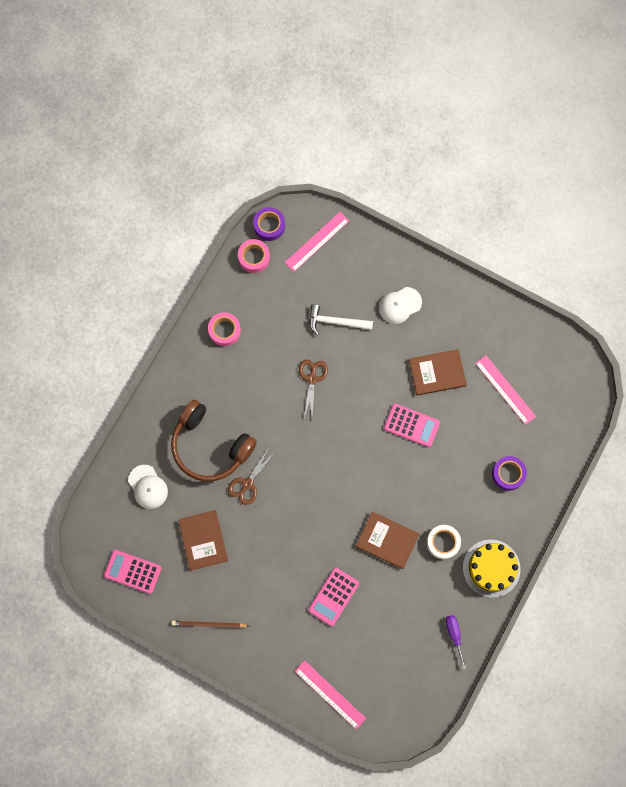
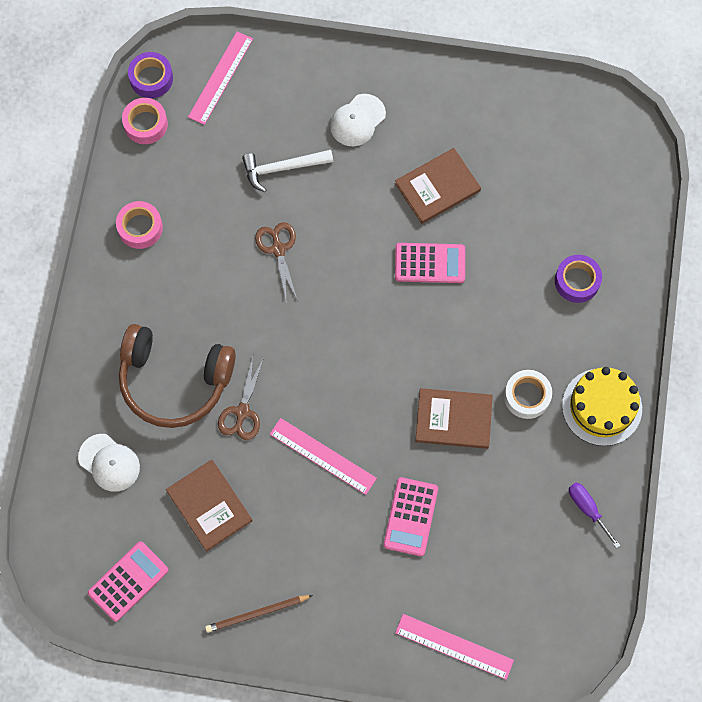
camera: 20 degrees left, 5 degrees down
(132, 571) = (128, 581): pink calculator -> pink calculator turned 135 degrees clockwise
(505, 389) = (532, 178): pink ruler -> pink ruler (322, 456)

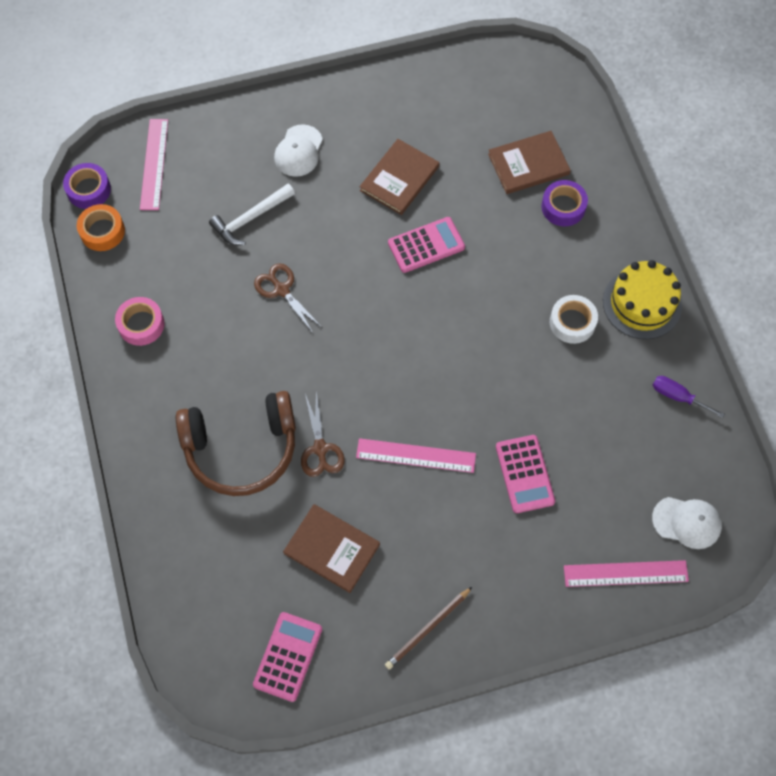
camera: 25 degrees left, 5 degrees down
(109, 463) = (215, 552): white cap -> white cap (687, 522)
(145, 124) = (102, 231): pink tape -> orange tape
(453, 419) = (518, 370): brown book -> brown book (528, 164)

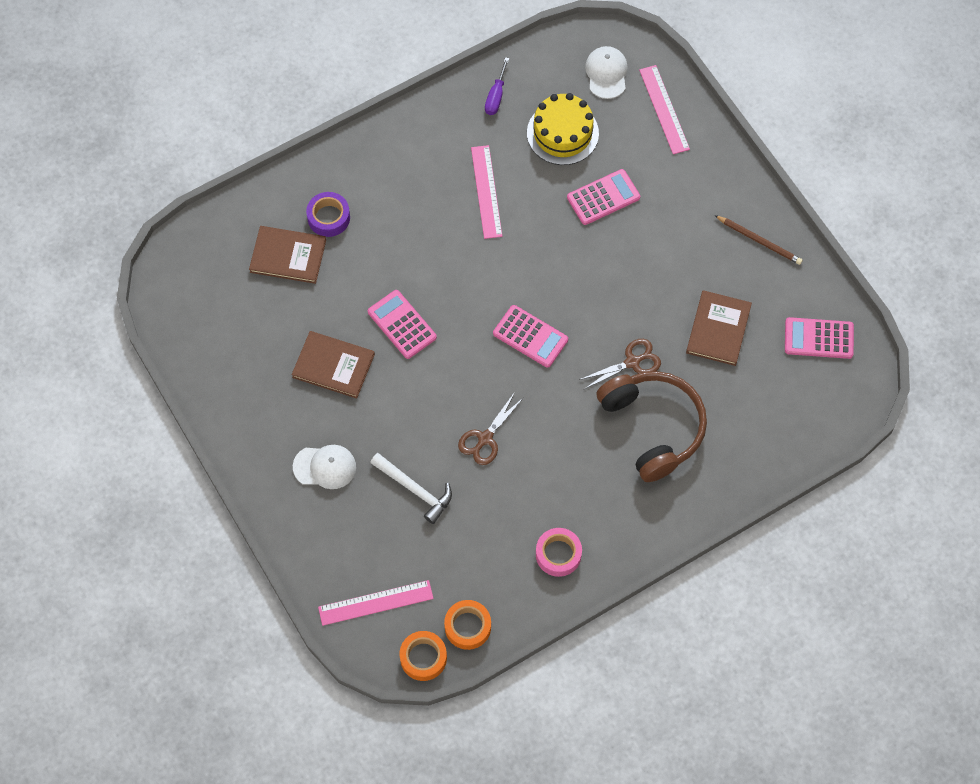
camera: 105 degrees left, 0 degrees up
(88, 190) = (423, 658): purple tape -> orange tape
(379, 358) = (530, 336): none -> pink calculator
(416, 455) = (614, 284): pink ruler -> pink ruler (486, 191)
(528, 164) = (288, 256): brown book -> brown book turned 45 degrees counterclockwise
(572, 322) = (448, 188): white tape -> none
(642, 303) = (413, 137): yellow cake -> yellow cake (562, 133)

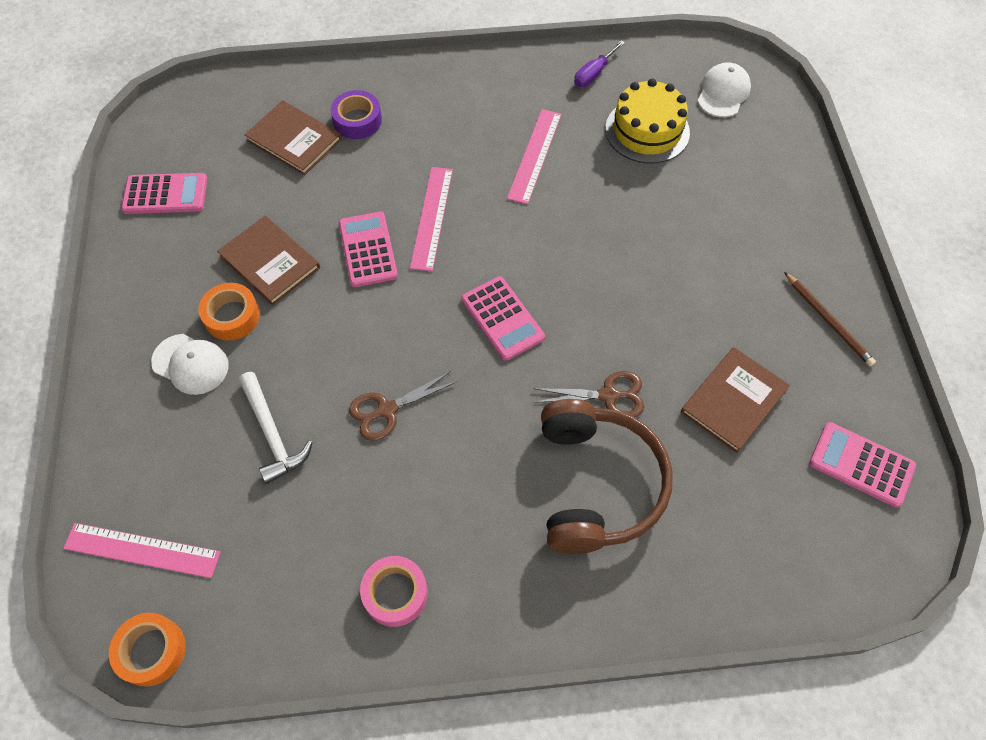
camera: 25 degrees right, 5 degrees down
(467, 627) = (230, 636): orange tape -> orange tape (232, 316)
(603, 197) = (661, 207): pink calculator -> pink calculator (165, 194)
(664, 109) = (772, 147): pink ruler -> pink ruler (432, 218)

